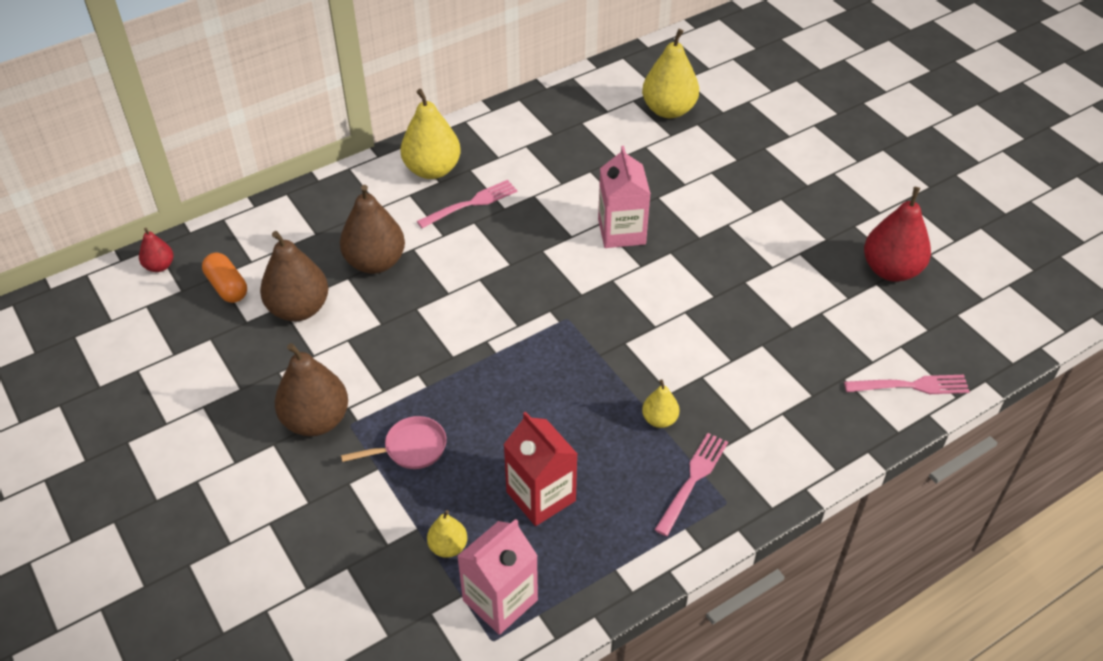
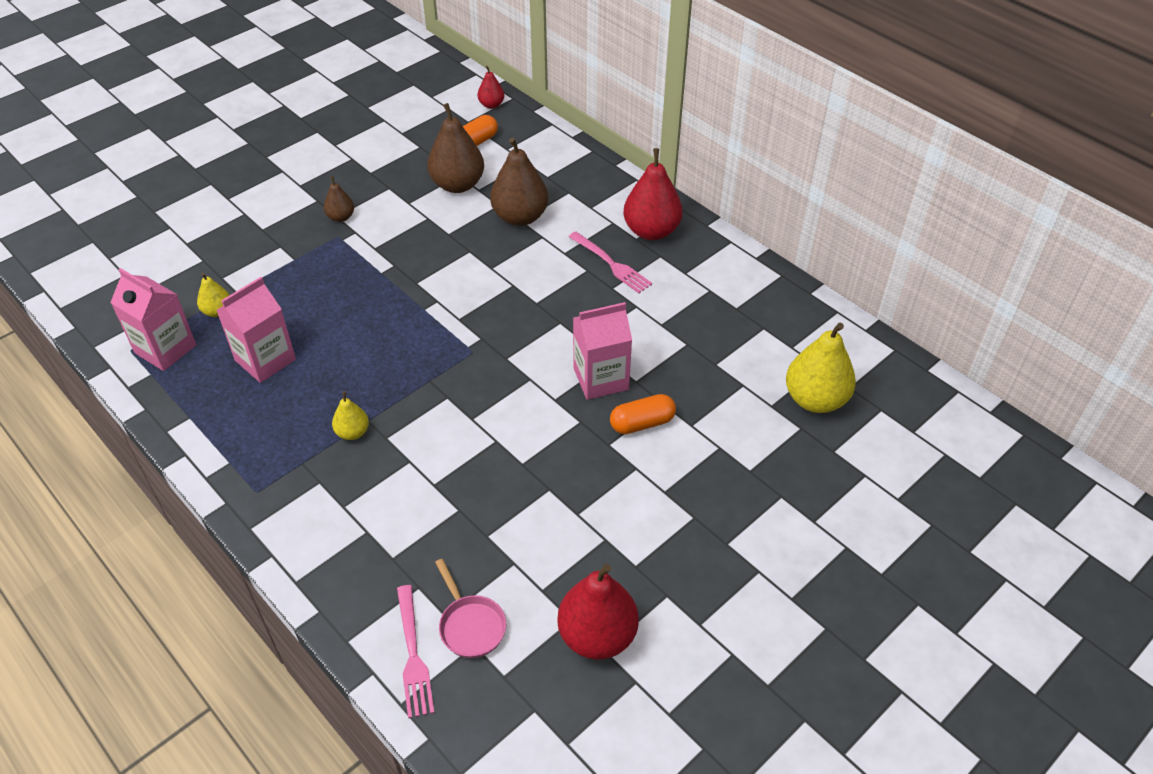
camera: 80 degrees right, 0 degrees up
(316, 420) = (341, 217): brown pear -> brown pear, size x0.52
(410, 448) = (314, 274): pink pan -> pink pan (470, 625)
(432, 169) = (651, 231): yellow pear -> red pear
(541, 496) = (265, 360): red carton -> pink carton
(678, 213) = (642, 423): none -> orange capsule
(692, 480) = (282, 463): pink fork -> none

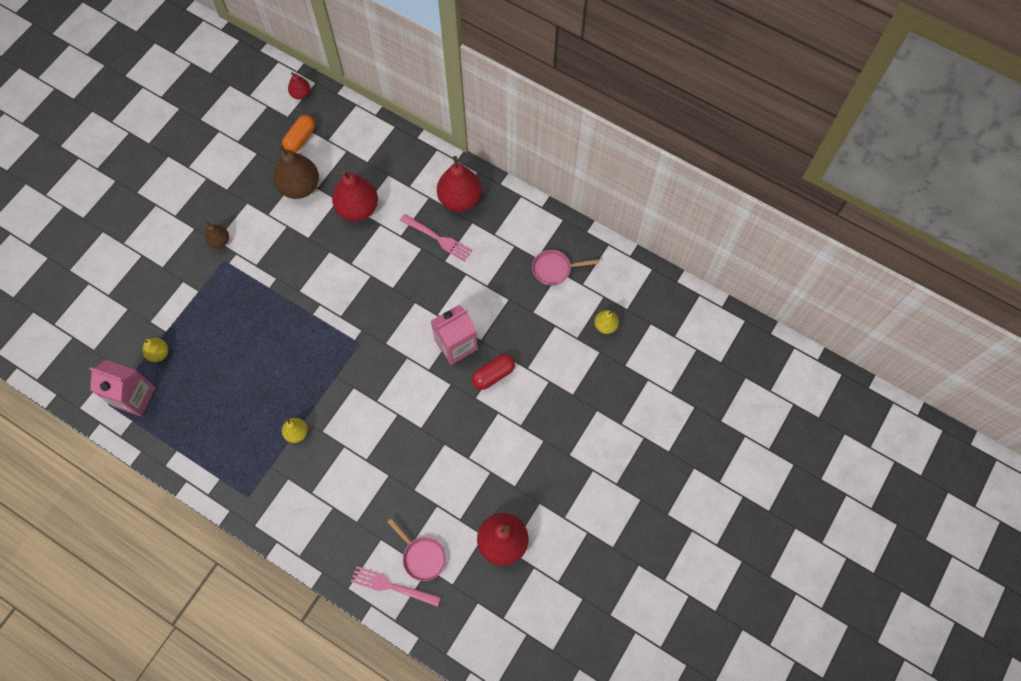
camera: 15 degrees left, 20 degrees up
(265, 360) = (212, 388): pink carton -> none
(413, 655) = (392, 586): pink fork -> pink fork turned 135 degrees clockwise
(520, 217) = (358, 208): brown pear -> red pear
(642, 423) = (493, 375): orange capsule -> red capsule
(757, 324) = (554, 269): none -> pink pan
(815, 399) = (605, 326): yellow pear -> yellow pear, size x0.52

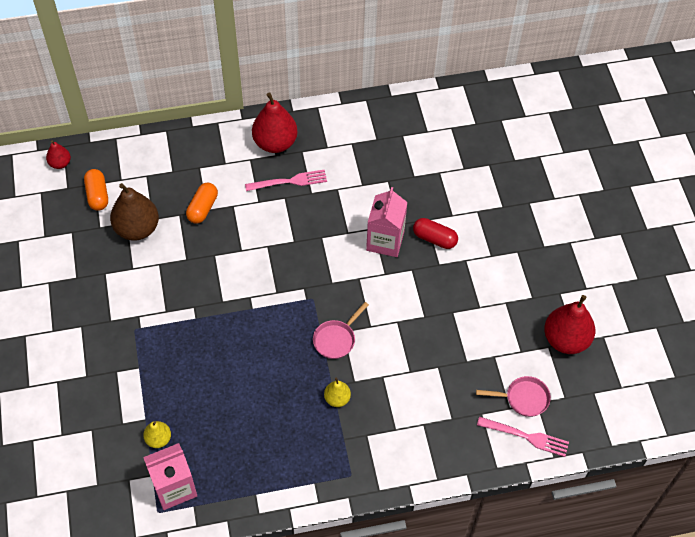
camera: 45 degrees left, 10 degrees down
(219, 241) = (114, 318): brown pear -> none
(358, 208) = (202, 208): red pear -> orange capsule
(392, 586) = (526, 436): pink fork -> pink fork turned 135 degrees counterclockwise
(493, 375) = (434, 239): red capsule -> red capsule turned 75 degrees counterclockwise
(554, 269) = (397, 136): pink pan -> pink pan (336, 339)
(605, 326) = (473, 145): yellow pear -> none

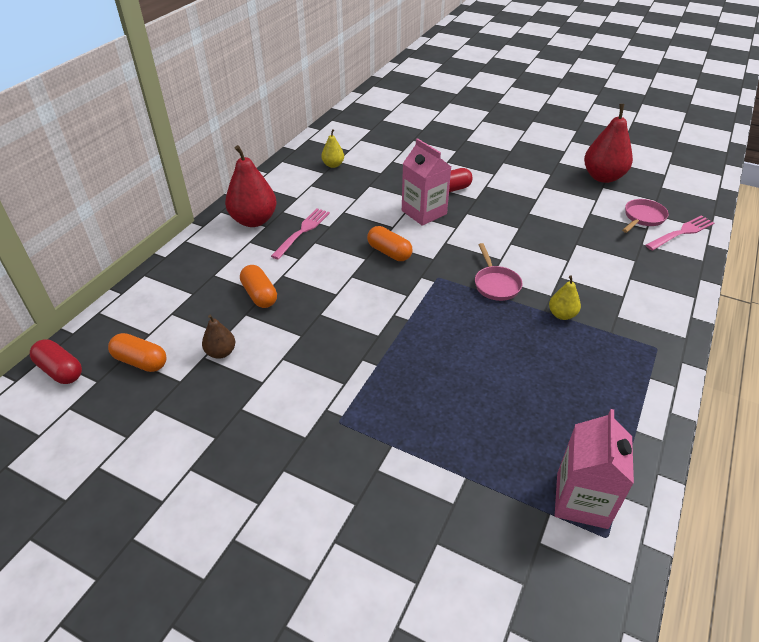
camera: 50 degrees left, 15 degrees down
(60, 163) = (60, 370): red pear -> red capsule
(137, 229) = (221, 352): brown pear -> brown pear, size x0.52
(158, 439) = (503, 479): yellow pear -> yellow pear (333, 165)
(314, 251) = (389, 252): none -> orange capsule

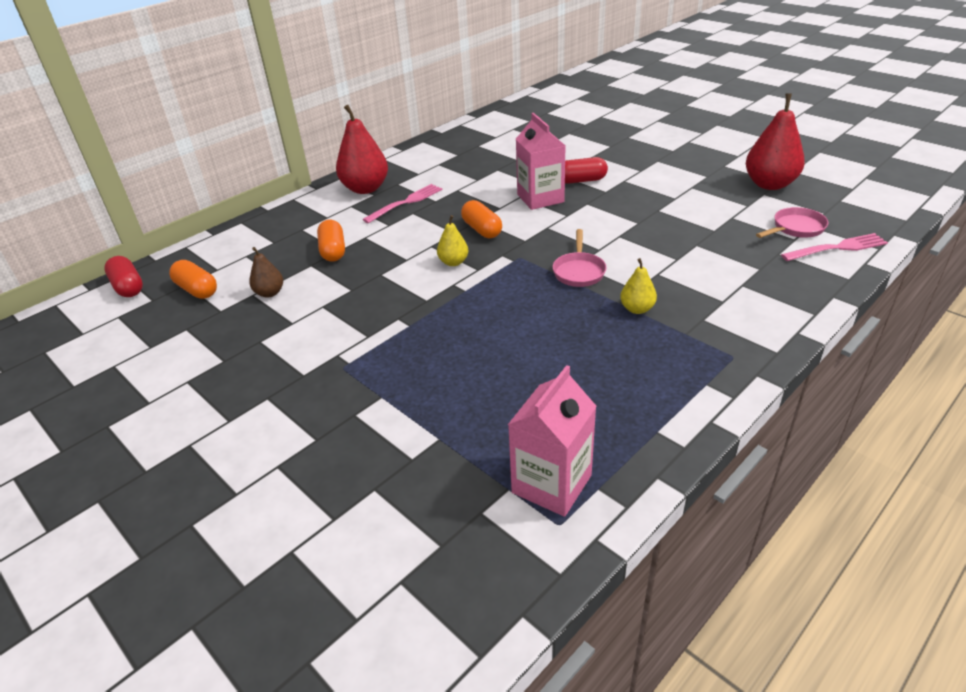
camera: 20 degrees right, 5 degrees down
(333, 165) = (471, 148): yellow pear -> yellow pear (453, 262)

